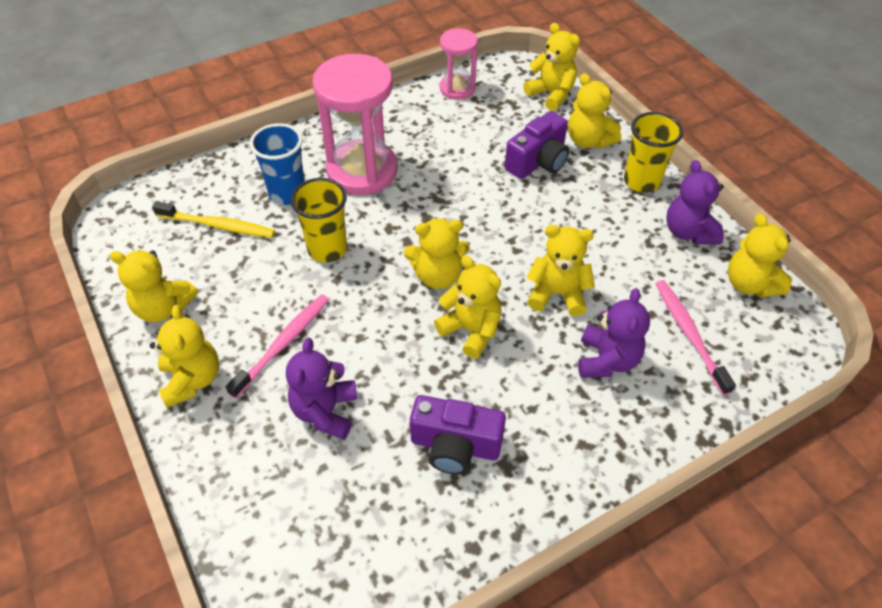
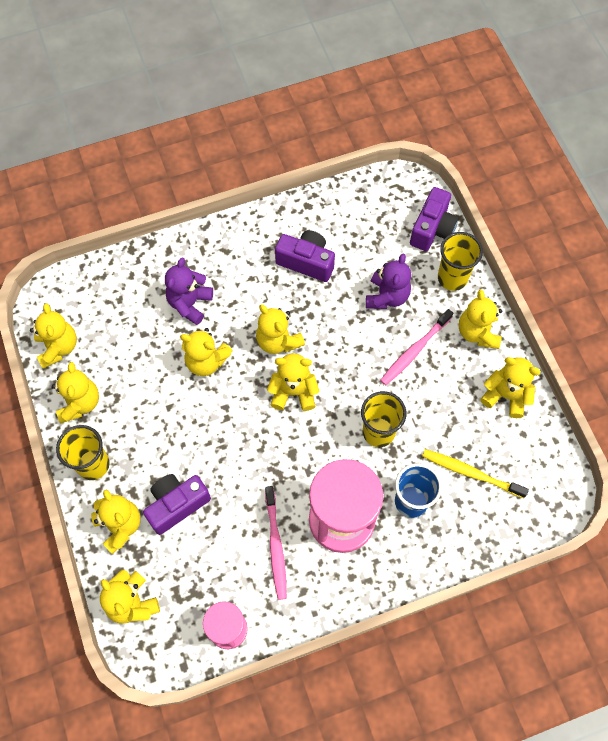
camera: 170 degrees left, 15 degrees up
(223, 455) = (452, 278): none -> yellow cup
(252, 537) = (432, 229): none -> purple camera
(688, 232) = (80, 403): purple teddy bear -> yellow teddy bear
(689, 333) = (124, 314): pink toothbrush -> pink toothbrush (276, 546)

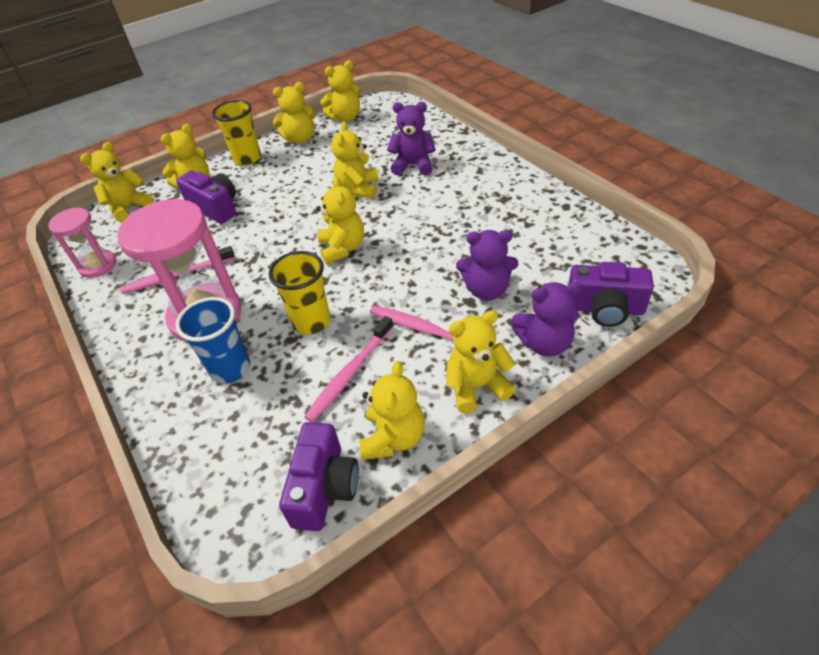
camera: 80 degrees right, 20 degrees down
(278, 341) = (396, 225): yellow teddy bear -> none
(306, 262) = (496, 221): purple camera -> purple camera (324, 488)
(442, 413) = (349, 374): none -> pink toothbrush
(452, 278) = (544, 343): yellow cup -> purple teddy bear
(470, 473) = (274, 420): yellow toothbrush -> none

